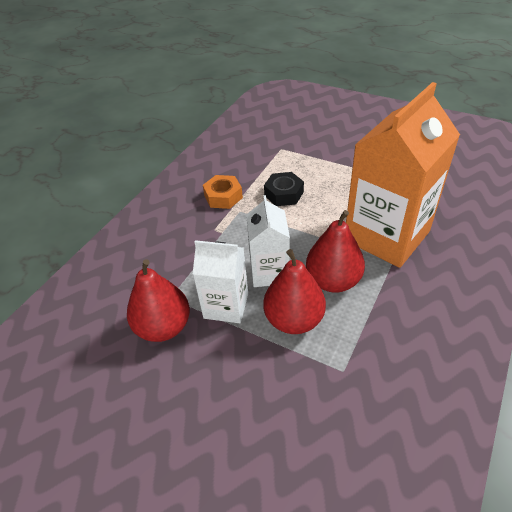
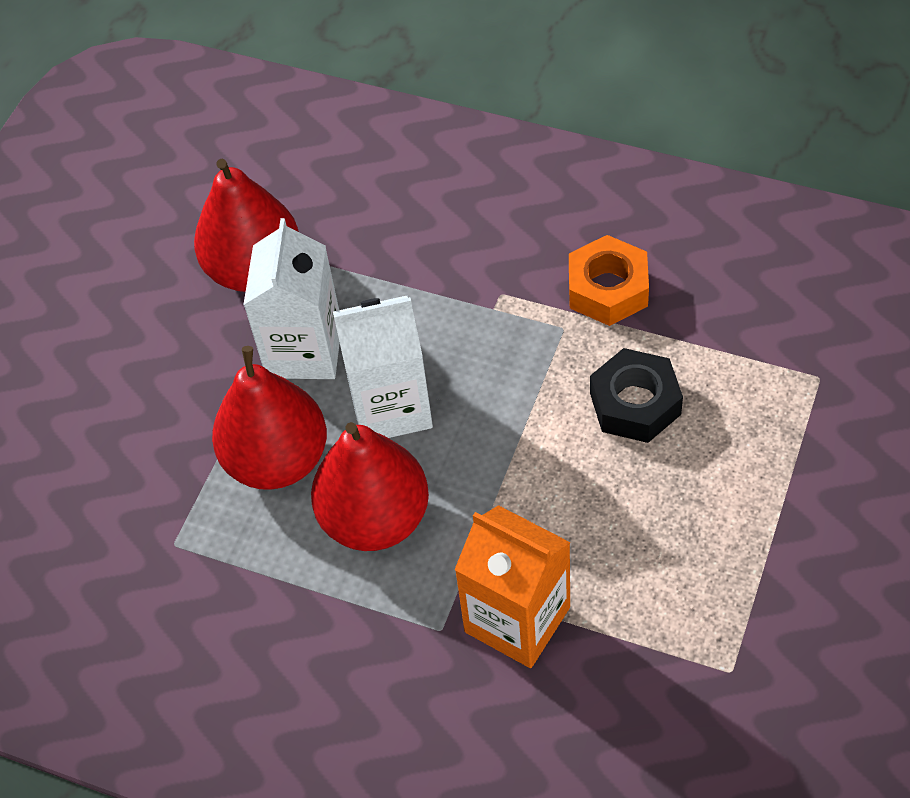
camera: 85 degrees right, 10 degrees up
(386, 236) = (517, 619): orange carton -> orange carton, size x0.54

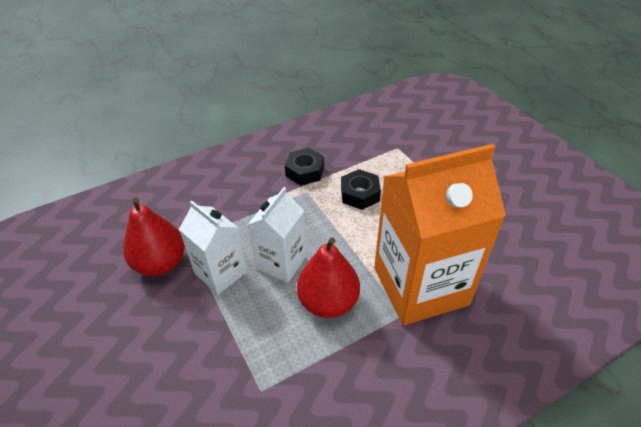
camera: 55 degrees left, 10 degrees down
(277, 460) = (262, 318): red pear -> none
(517, 619) = (420, 286): orange carton -> orange carton, size x1.84
(608, 289) = (305, 171): orange nut -> black nut

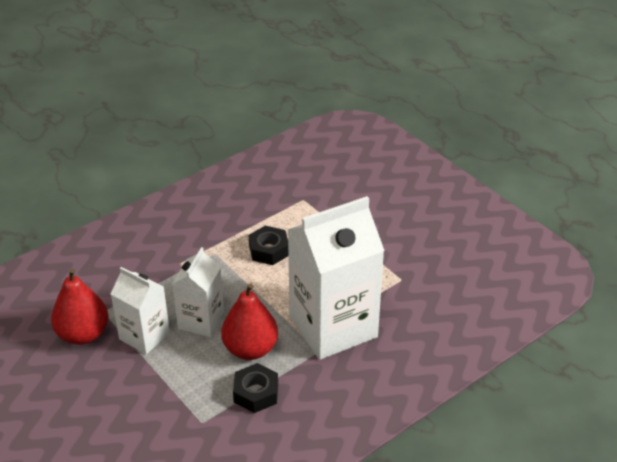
camera: 10 degrees left, 5 degrees down
(305, 171) = (210, 233): black nut -> black nut (256, 393)
(420, 286) = (333, 326): orange carton -> white carton

